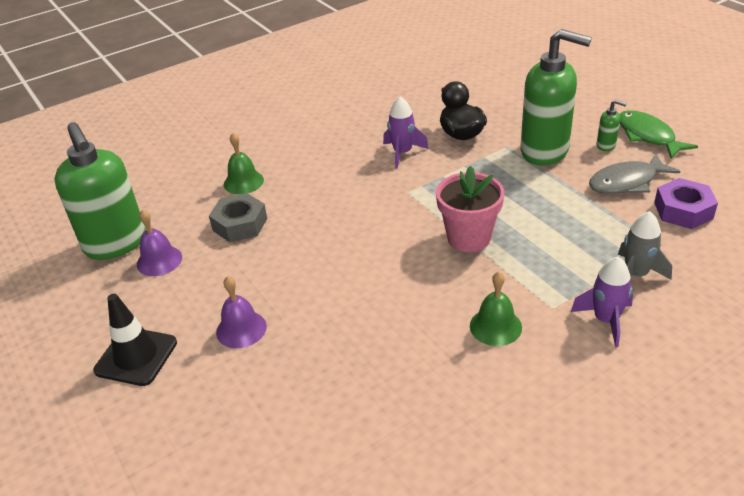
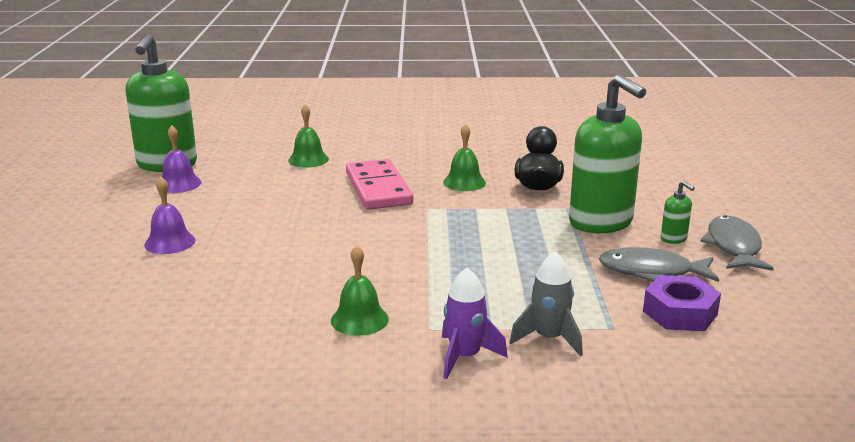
camera: 30 degrees right, 15 degrees down
(136, 356) = (82, 230): black traffic cone -> none
(240, 224) = (265, 183): grey nut -> none
(344, 189) = (378, 189): none -> pink domino
(402, 153) = (464, 182): purple rocket -> green bell
(469, 238) = (431, 255): pink flower pot -> none
(647, 136) = (733, 246): green fish -> grey fish

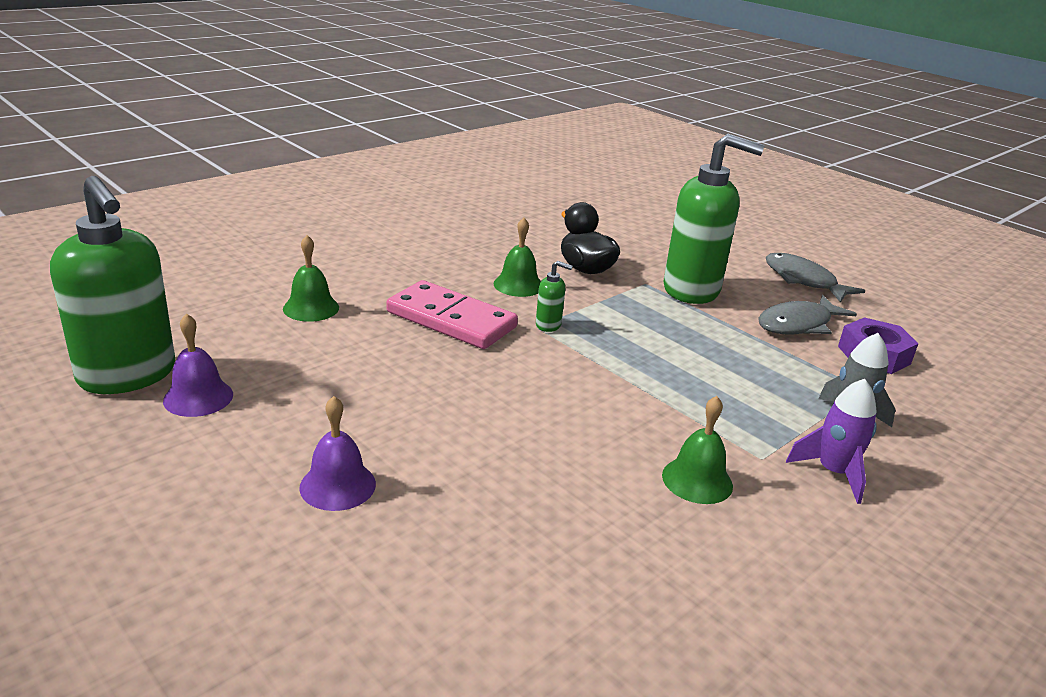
camera: 45 degrees left, 5 degrees up
(674, 239) = (760, 287): green soap dispenser -> green soap dispenser (548, 325)

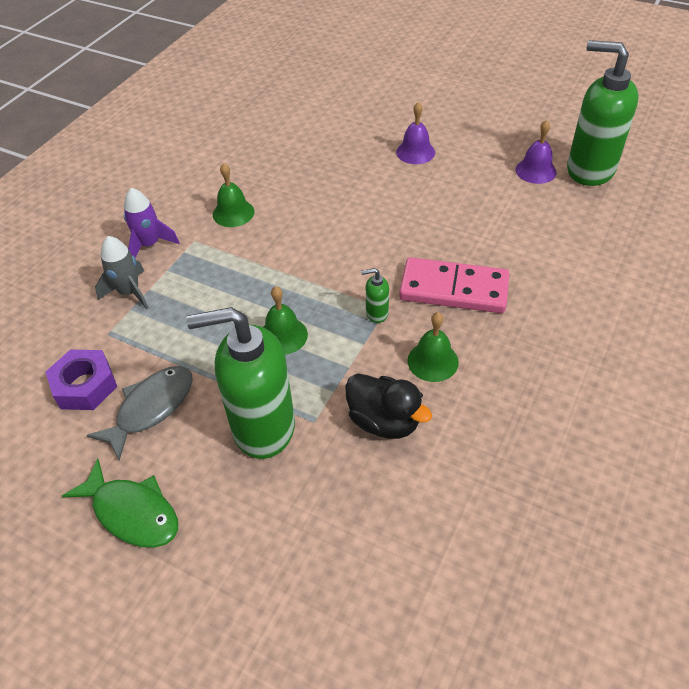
camera: 165 degrees right, 20 degrees up
(311, 308) = (562, 261): green bell -> green bell (283, 335)
(803, 280) = (132, 512): grey fish -> green fish

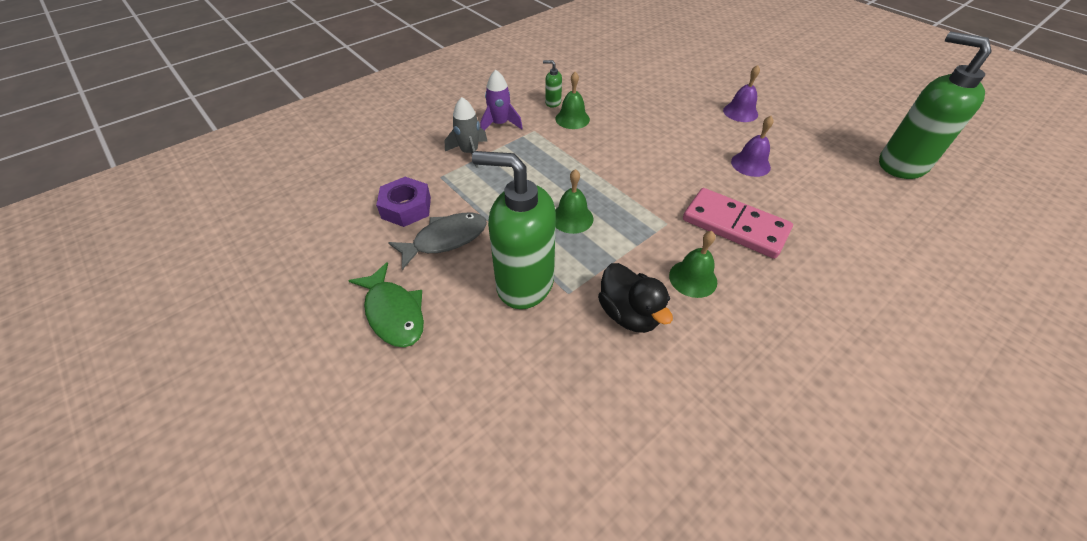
camera: 20 degrees right, 0 degrees up
(376, 313) = (657, 224): green soap dispenser -> green soap dispenser (553, 103)
(535, 171) = (847, 152): purple bell -> purple bell (750, 164)

